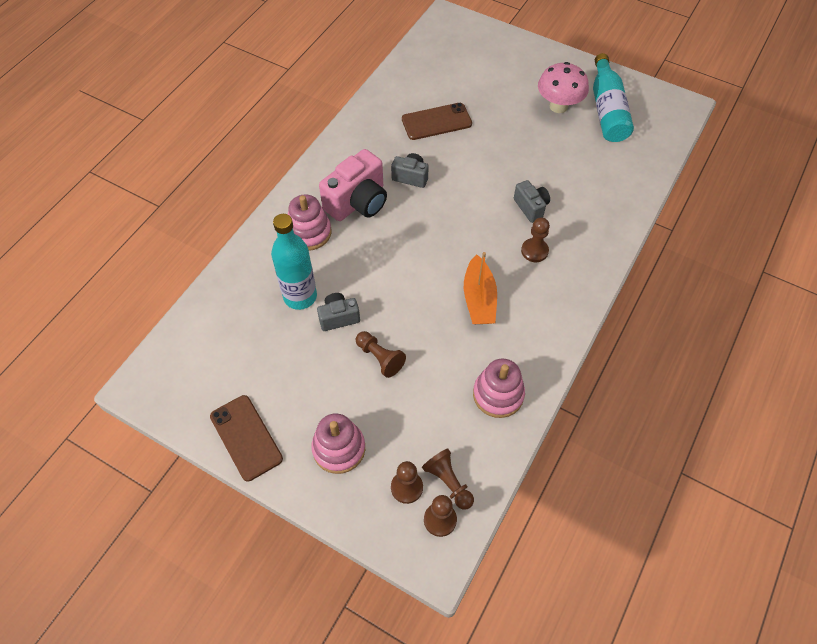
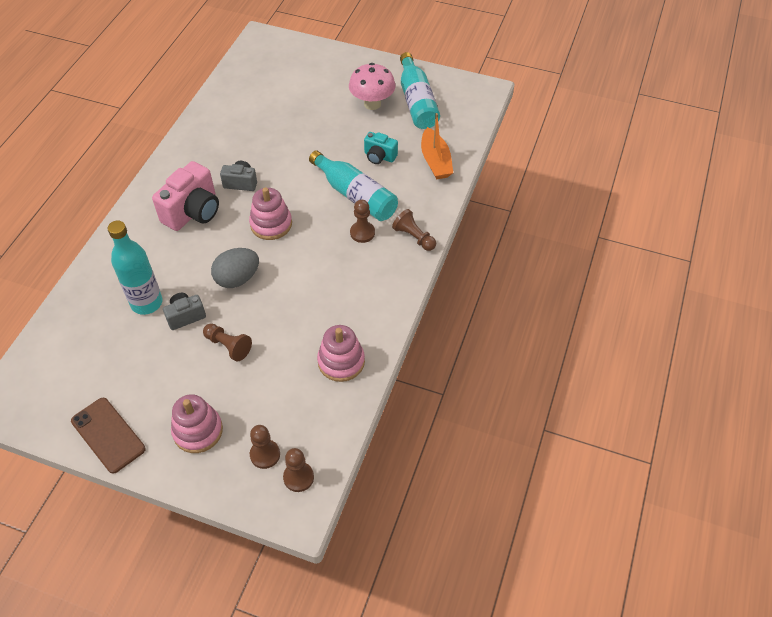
camera: 10 degrees left, 5 degrees down
(309, 232) = (149, 245): pink stacking toy -> pink stacking toy (271, 224)
(397, 283) = (237, 278): none -> grey egg
(436, 121) = (260, 131): brown phone -> none
(448, 482) = (303, 444): brown pawn -> brown pawn (414, 237)
(479, 299) = (315, 281): orange boat -> orange boat (435, 161)
(531, 207) = (355, 195): grey camera -> turquoise bottle
(561, 167) = (379, 157): none -> turquoise camera

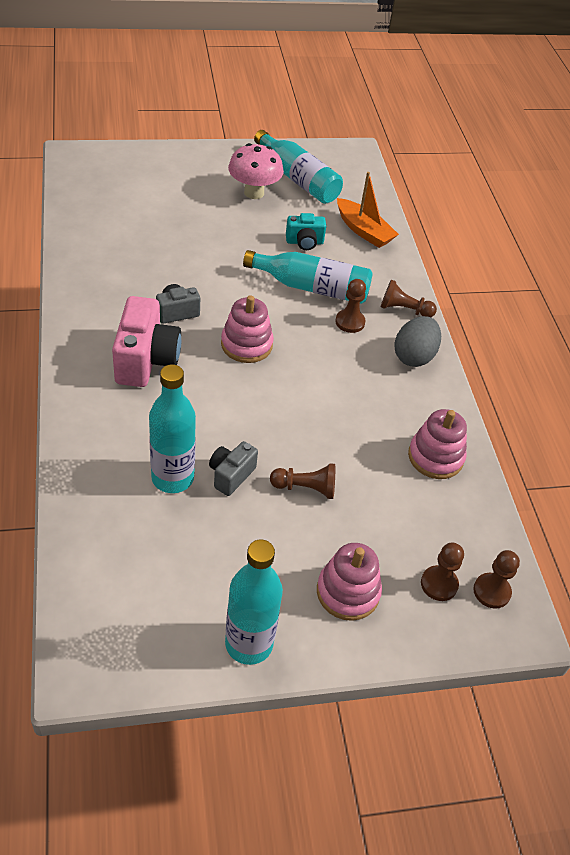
camera: 35 degrees left, 5 degrees down
(108, 435) = (249, 644): brown phone -> turquoise bottle
(237, 278) = (256, 413): grey egg -> grey egg (414, 356)

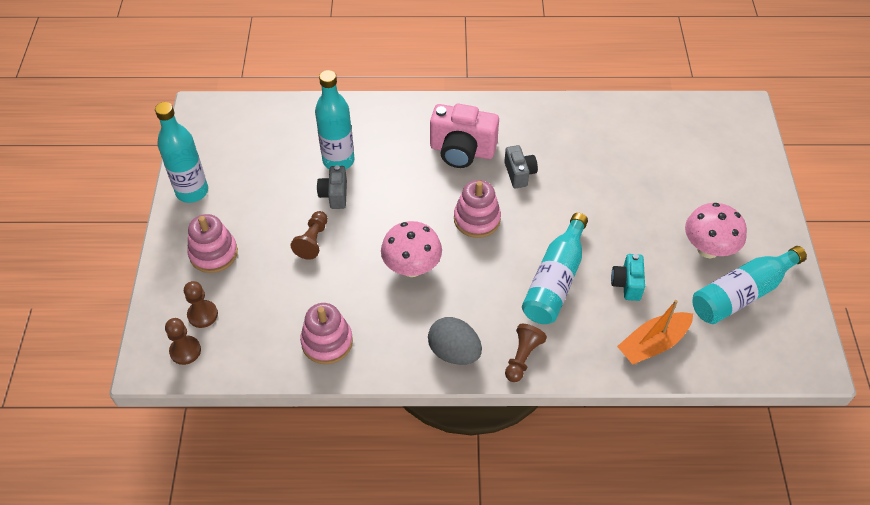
camera: 105 degrees right, 5 degrees up
(231, 475) = (334, 195): grey camera -> grey camera turned 135 degrees counterclockwise
(323, 394) = (412, 267): none -> pink mushroom
(350, 322) = (504, 305): brown pawn -> none

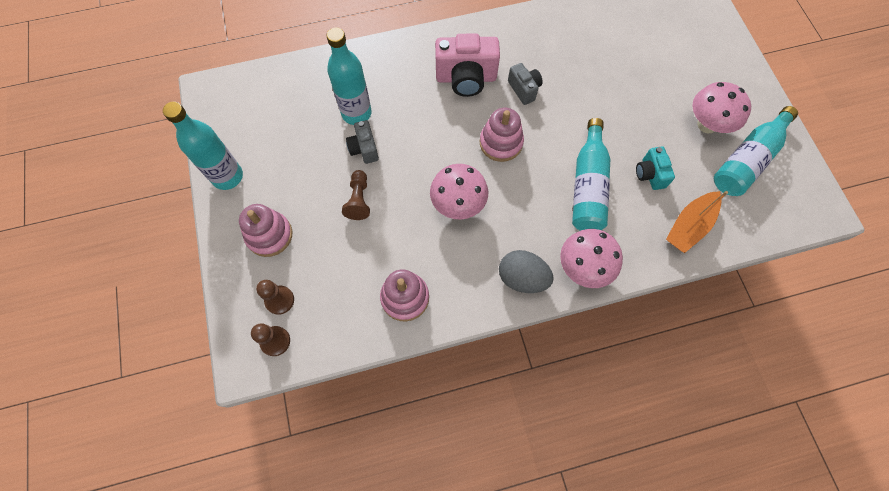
camera: 15 degrees left, 15 degrees up
(522, 357) = (583, 268): brown pawn -> pink mushroom

